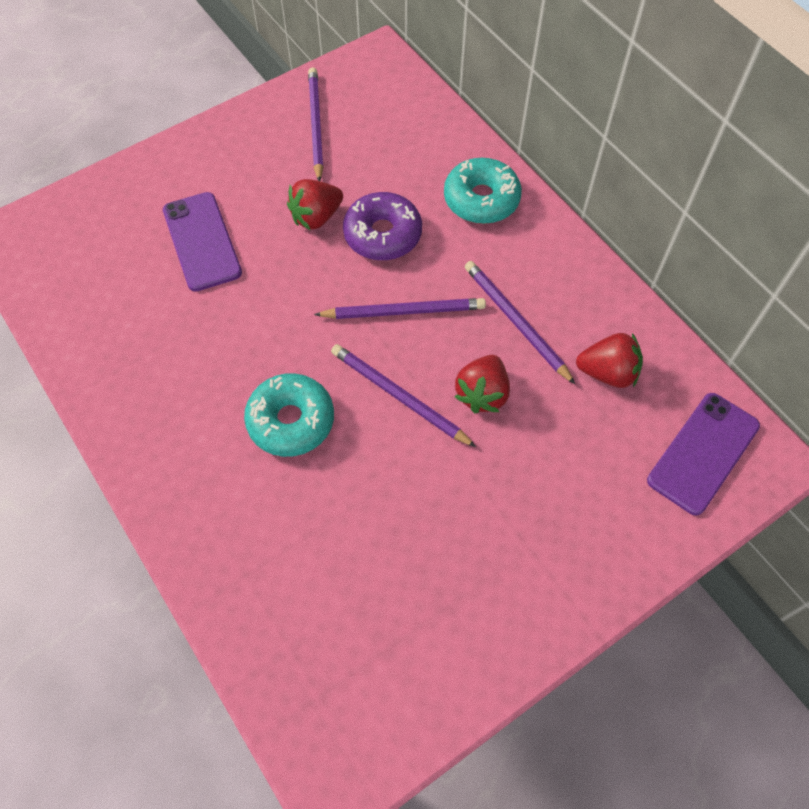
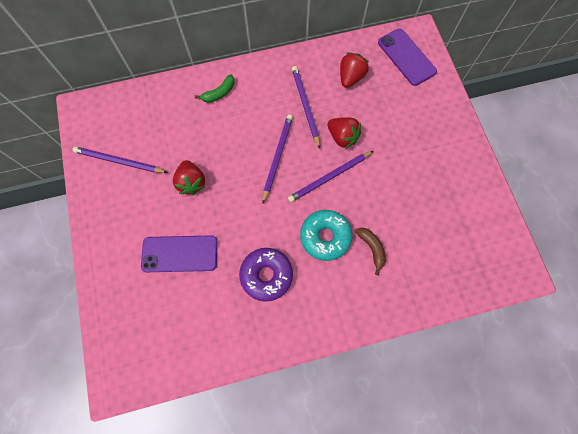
camera: 70 degrees left, 10 degrees up
(294, 497) = (372, 248): none -> brown banana
(382, 234) = (220, 151): purple donut -> purple donut (266, 275)
(481, 199) = (219, 93): turquoise donut -> green banana
(515, 322) = (305, 106): purple pencil -> purple pencil turned 90 degrees clockwise

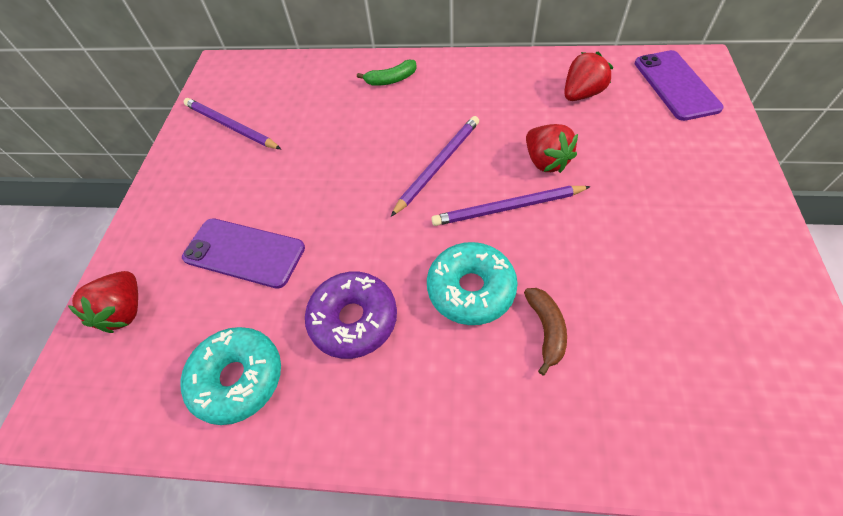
camera: 25 degrees right, 15 degrees down
(191, 182) = (306, 169): red strawberry -> red strawberry (125, 311)
(216, 329) = (238, 378): none -> turquoise donut
(305, 106) = (503, 114): purple pencil -> none

